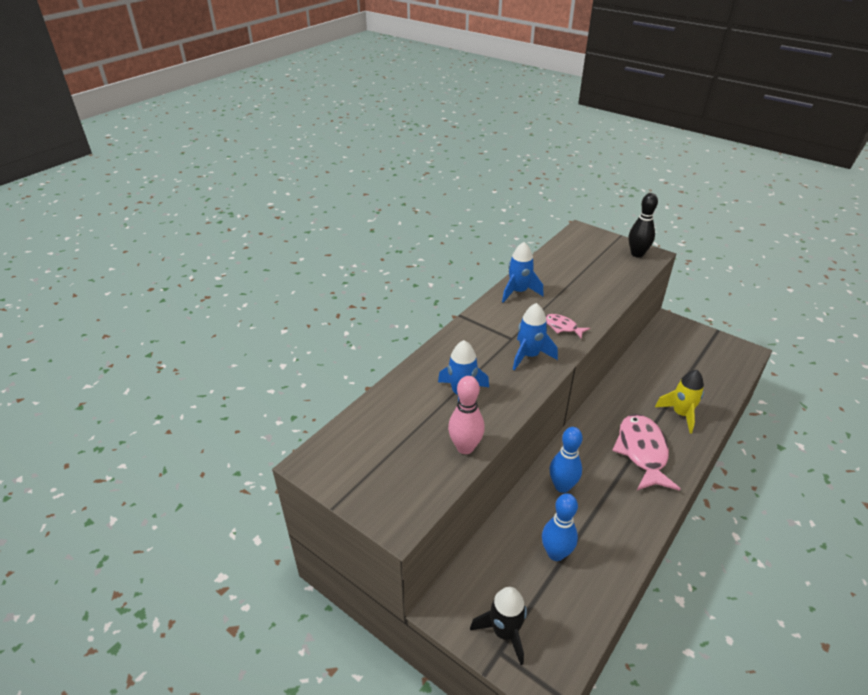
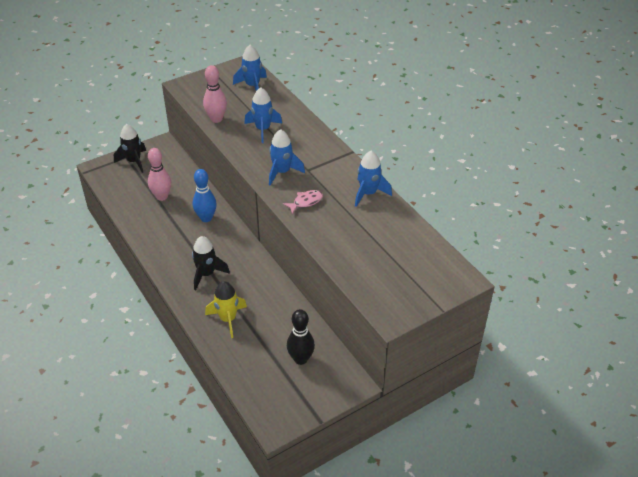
camera: 110 degrees right, 5 degrees up
(367, 435) = (252, 86): none -> blue rocket
(556, 553) = (162, 196): blue bowling pin -> pink bowling pin
(637, 254) = (397, 305): black bowling pin -> black bowling pin (300, 359)
(642, 452) = (206, 274): pink fish -> black rocket

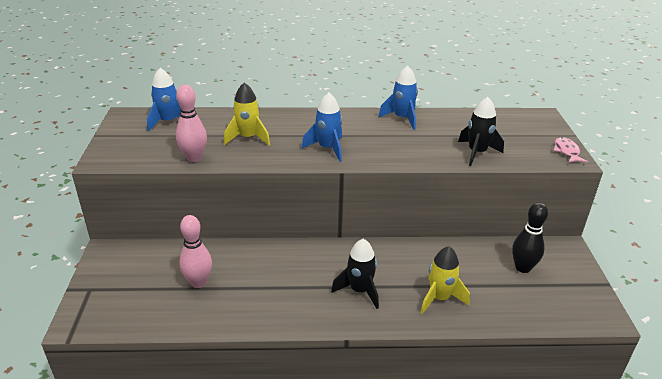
camera: 60 degrees left, 10 degrees down
(134, 161) = (107, 285): black rocket -> black rocket (477, 153)
(206, 218) = (270, 260): blue bowling pin -> none
(263, 129) = (248, 138): blue rocket -> yellow rocket
(305, 202) = (385, 150): pink fish -> pink fish (567, 151)

